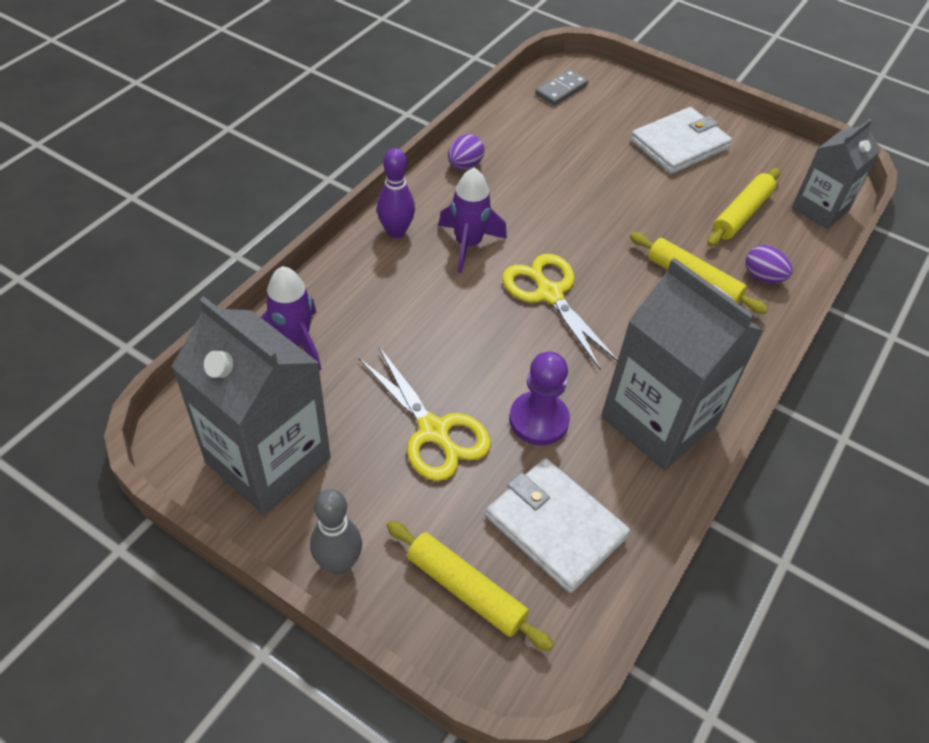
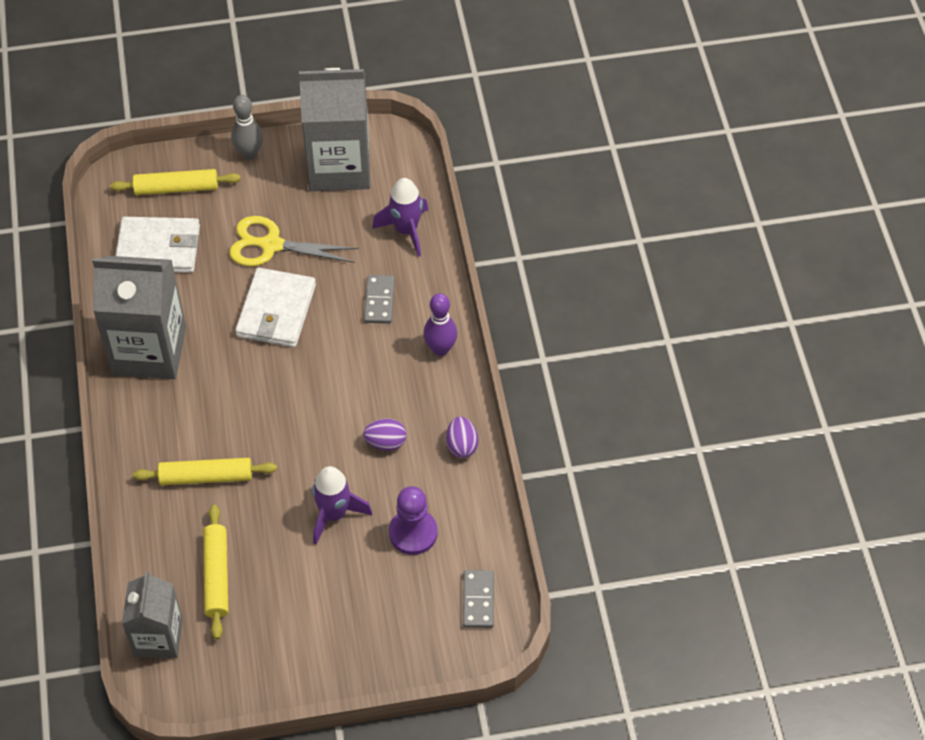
camera: 140 degrees right, 5 degrees up
(397, 302) = (379, 301): none -> grey domino
(468, 244) = (383, 379): purple rocket -> purple rocket (334, 514)
(538, 420) = (220, 296): purple pawn -> purple pawn (413, 533)
(549, 294) = (293, 384): yellow scissors -> none
(679, 144) = (324, 618): white wallet -> white wallet (276, 311)
(762, 277) = (159, 521): purple egg -> purple egg (386, 442)

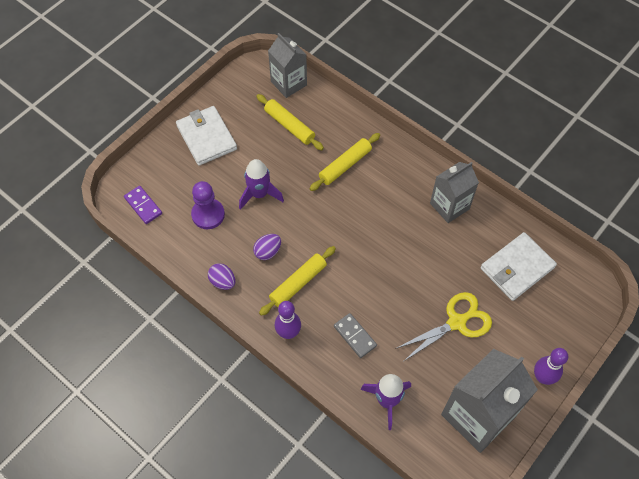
camera: 140 degrees right, 5 degrees up
(149, 350) = (449, 206): grey carton -> grey carton, size x0.62
(176, 188) = (555, 315): yellow rolling pin -> yellow rolling pin (298, 283)
(249, 154) = (542, 377): grey bowling pin -> purple bowling pin
(276, 311) = (407, 282): white wallet -> white wallet (206, 137)
(478, 600) = (143, 206): grey domino -> purple domino

